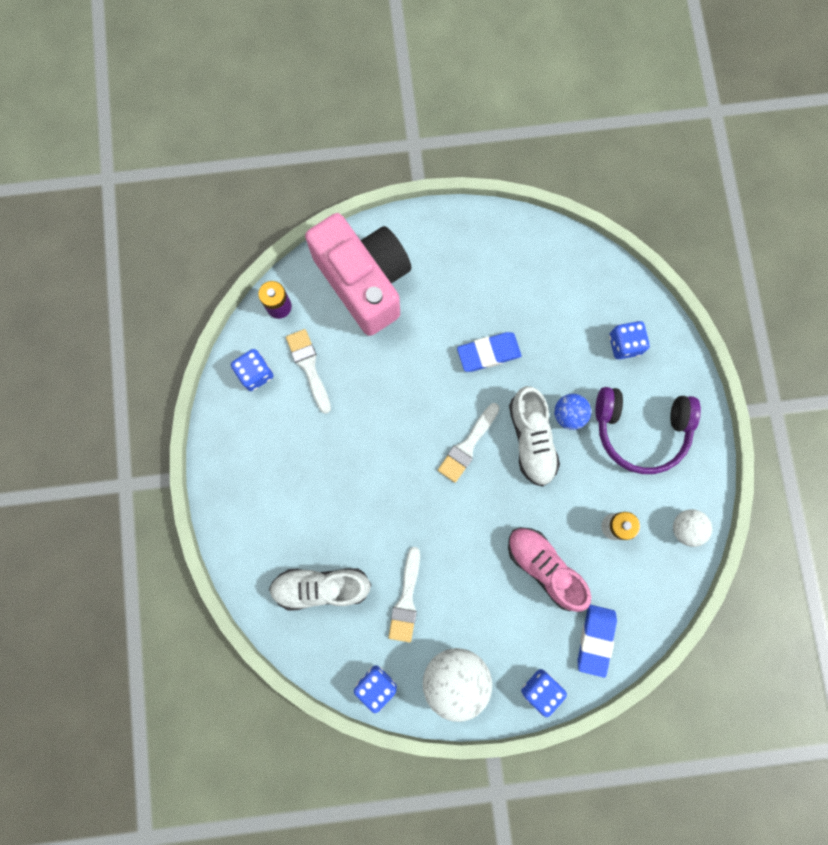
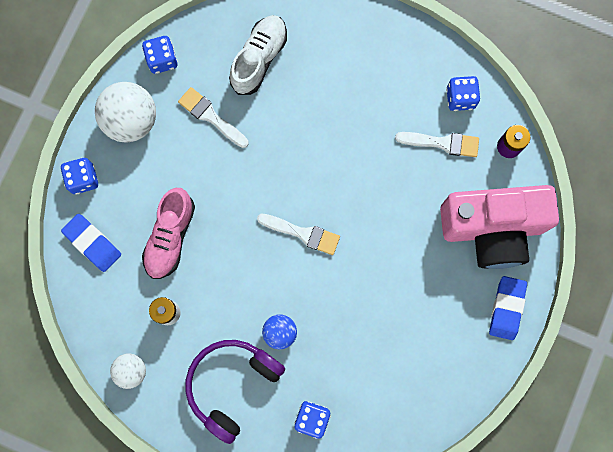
camera: 120 degrees right, 0 degrees up
(467, 445) = (303, 233): white brush -> white brush turned 135 degrees clockwise
(488, 353) = (371, 296): blue eraser -> blue eraser (507, 308)
(531, 439) = (277, 288): white shoe -> none
(544, 567) = (170, 237): pink shoe -> pink shoe turned 120 degrees clockwise

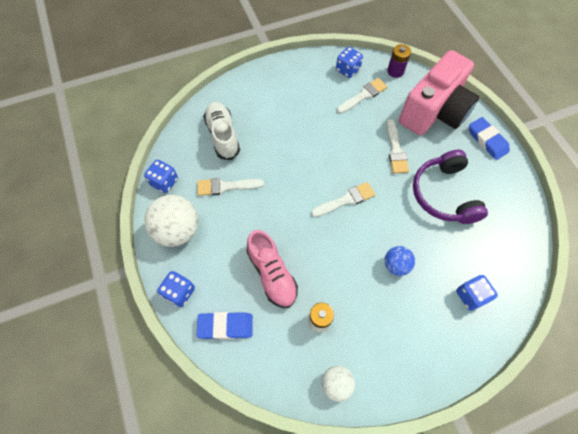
camera: 45 degrees left, 15 degrees down
(232, 385) = (405, 325): purple headphones -> purple headphones (443, 194)
(405, 231) = (395, 150): none -> white brush

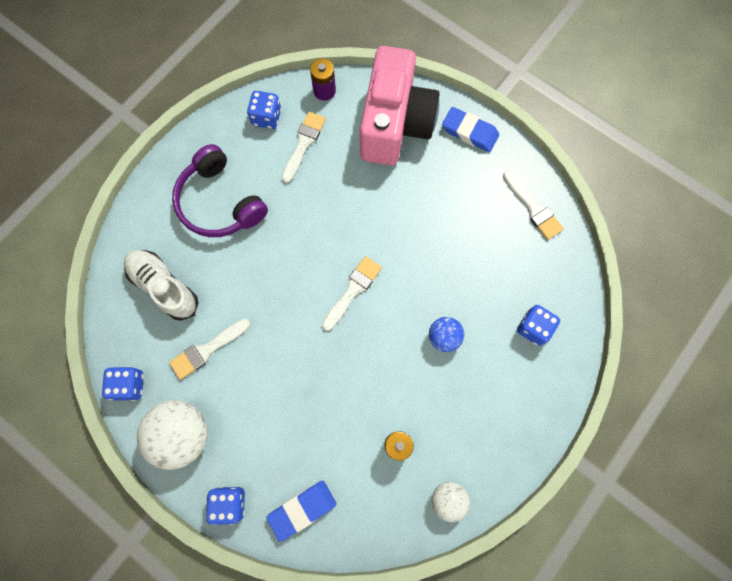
camera: 30 degrees left, 10 degrees up
(272, 274) = (319, 423): pink shoe -> none
(395, 150) = (376, 197): white brush -> white brush (533, 208)
(443, 194) = (454, 225): purple headphones -> purple headphones (220, 202)

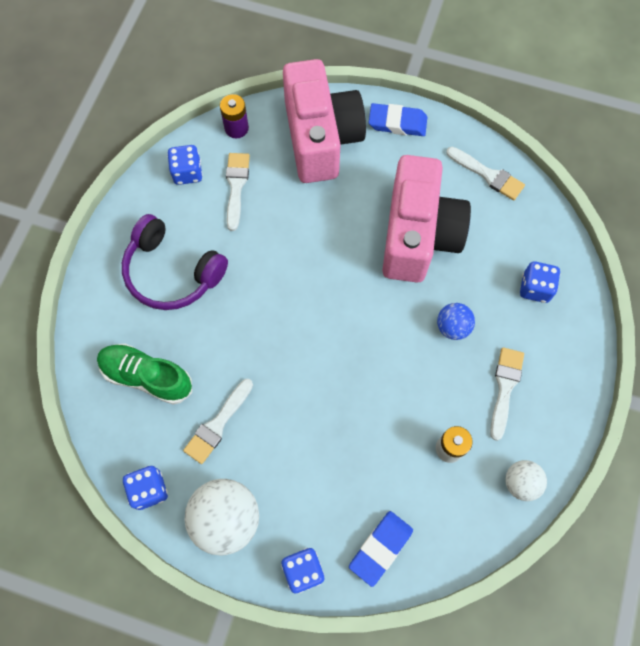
camera: 20 degrees left, 5 degrees down
(164, 287) = (147, 377): white shoe -> green shoe
(353, 290) = (344, 313): white brush -> white brush (505, 388)
(446, 242) = (418, 235): none -> pink camera

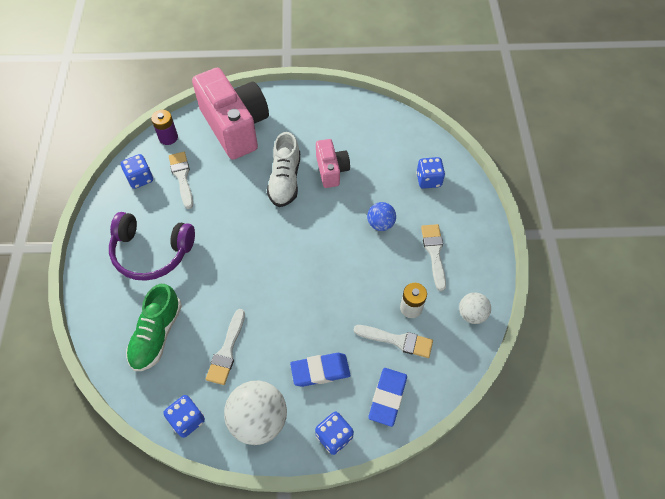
camera: 20 degrees left, 10 degrees down
(147, 377) = (157, 335): green shoe -> green shoe turned 75 degrees counterclockwise
(356, 230) = (285, 180): none -> white shoe
(397, 123) = (288, 101): blue eraser -> blue eraser (320, 371)
(418, 235) = (331, 170): pink camera -> pink camera, size x0.51
(488, 175) = (366, 116): white brush -> white brush (397, 340)

